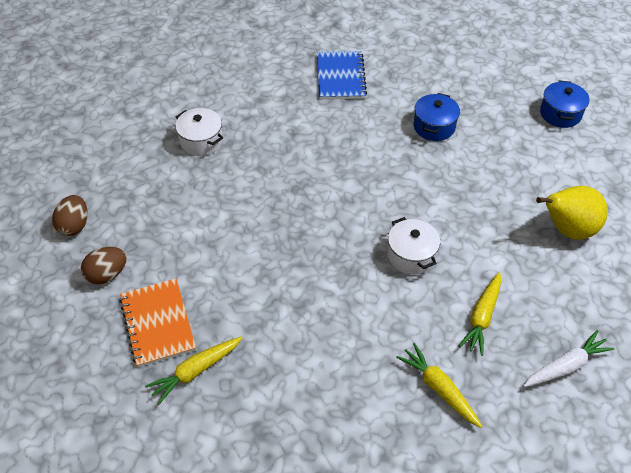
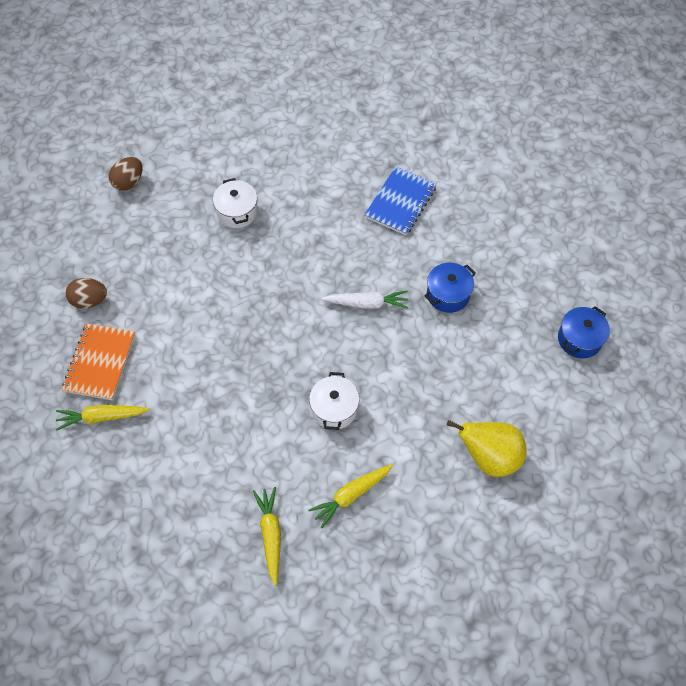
camera: 30 degrees right, 10 degrees up
(74, 225) = (92, 244): brown egg -> brown egg (129, 182)
(566, 366) = (387, 576): white carrot -> white carrot (367, 303)

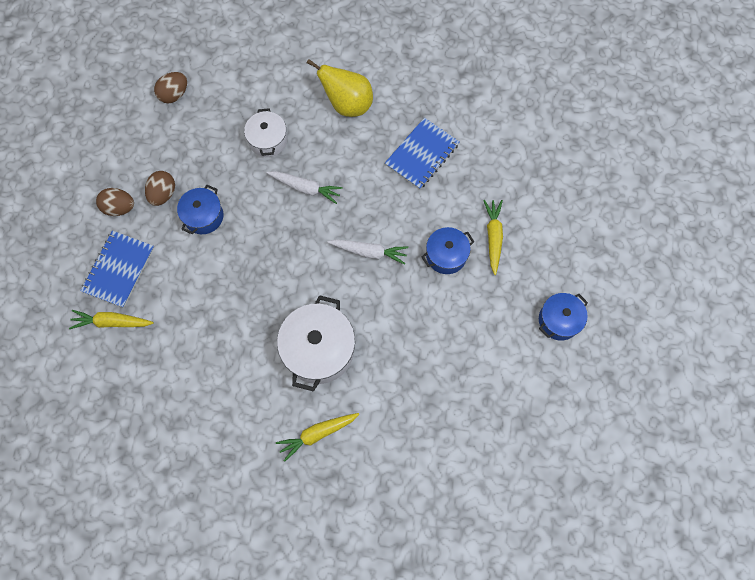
camera: 10 degrees right, 10 degrees up
(100, 363) = (119, 269): orange notebook -> blue notebook
(135, 280) = (163, 194): none -> brown egg
(183, 295) = (204, 216): none -> blue pot
(270, 535) = (239, 458): yellow carrot -> yellow carrot (493, 237)
(286, 252) = (305, 188): none -> white carrot
(334, 409) = (319, 349): white pot -> white pot, size x1.66
(489, 457) = (449, 420): yellow pear -> yellow pear (347, 104)

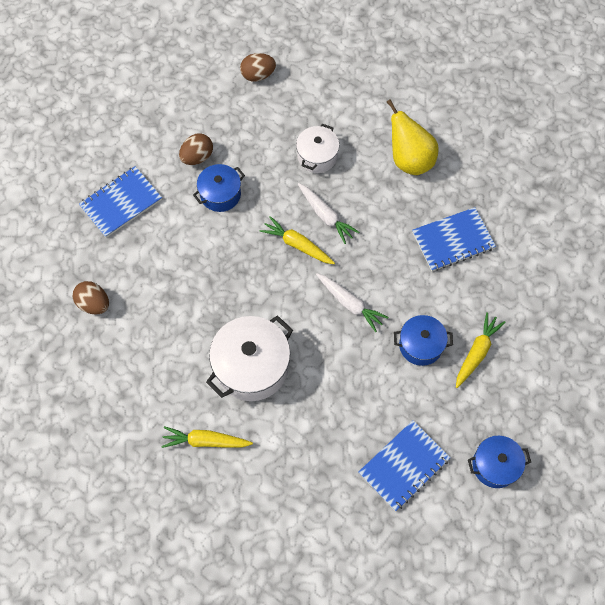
camera: 30 degrees right, 5 degrees down
(112, 322) = (89, 245): yellow carrot -> yellow carrot (297, 245)
(119, 208) = (153, 150): brown egg -> brown egg (94, 304)
(489, 361) = (404, 466): none -> blue notebook

